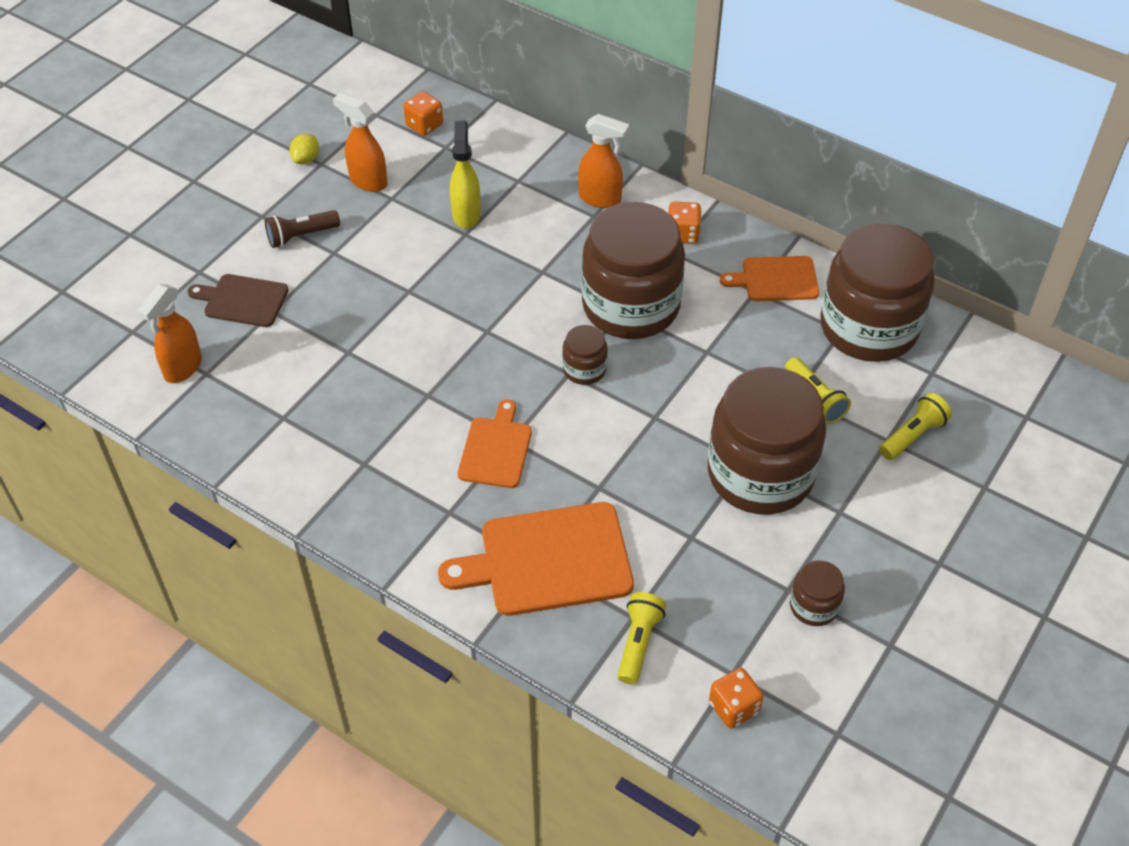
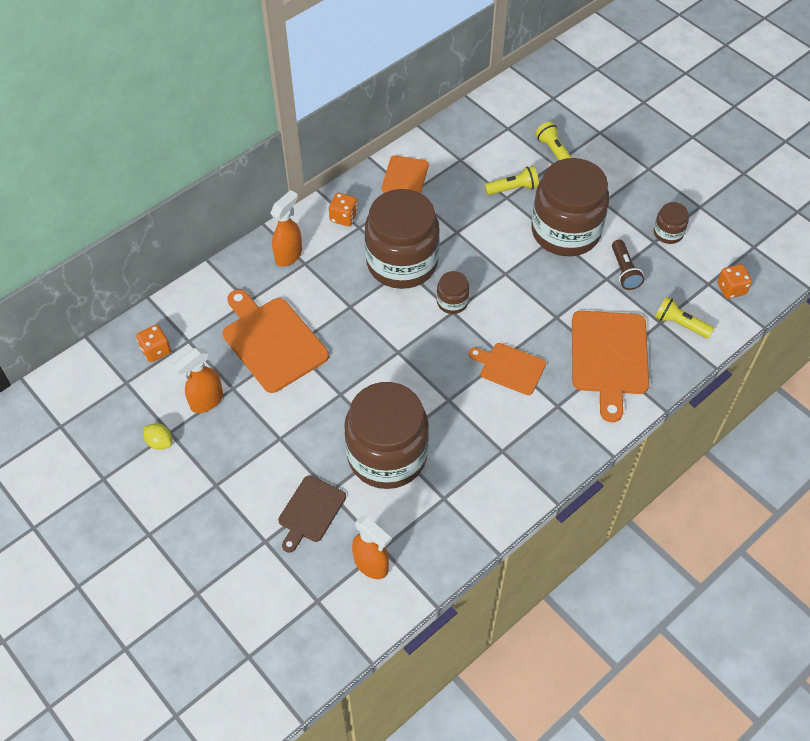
camera: 75 degrees left, 5 degrees up
(301, 236) = (252, 459): brown flashlight -> brown flashlight (624, 271)
(466, 214) = (272, 341): yellow spray bottle -> orange cutting board
(868, 327) = (462, 146): brown jar -> brown jar (387, 455)

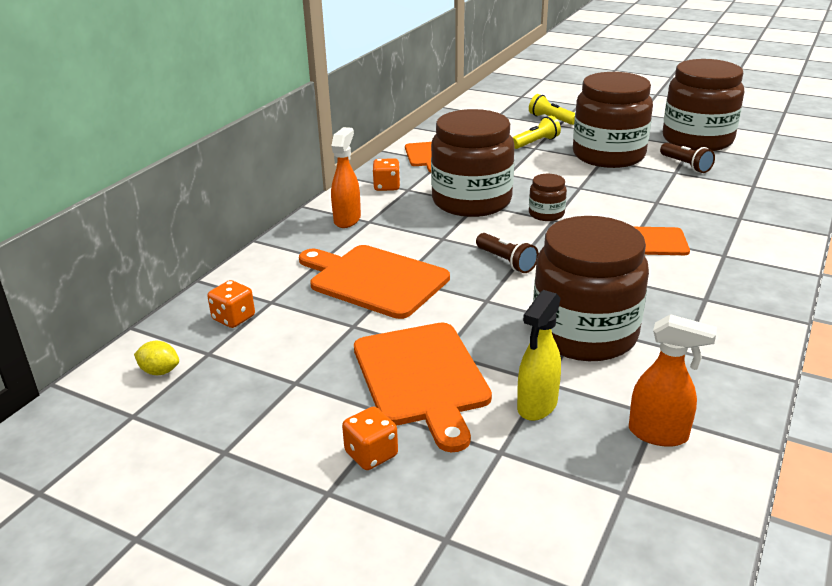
camera: 20 degrees left, 25 degrees down
(160, 442) = (287, 395): yellow lemon -> yellow lemon (160, 371)
(206, 401) = (327, 344): orange spray bottle -> none
(310, 512) = (536, 406): brown cutting board -> yellow spray bottle
(381, 354) = (506, 262): none -> brown flashlight
(609, 357) = (735, 215): orange cutting board -> orange cutting board (422, 378)
(668, 233) = (697, 140): brown jar -> brown jar, size x2.31
(680, 324) = (771, 183): yellow flashlight -> none
(731, 289) = (787, 157): orange dice -> orange dice (371, 454)

